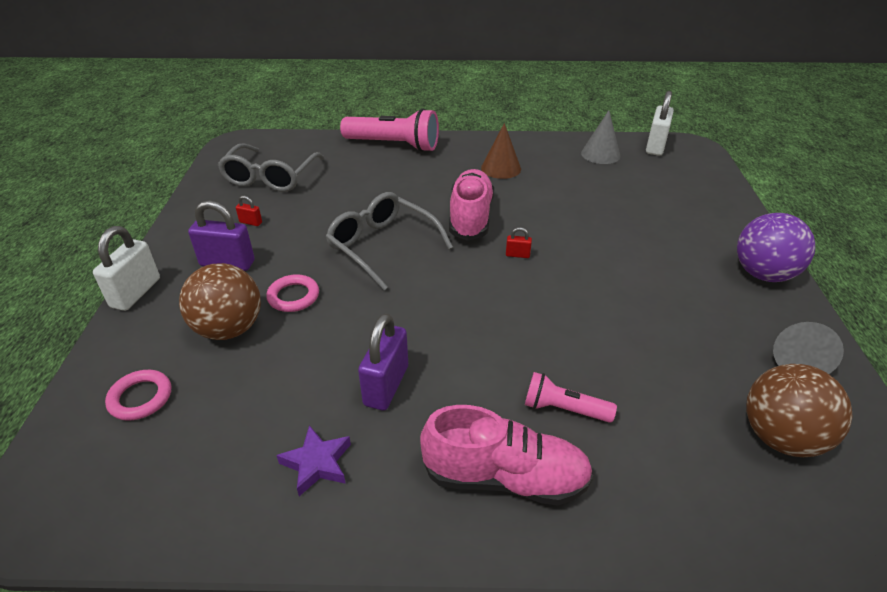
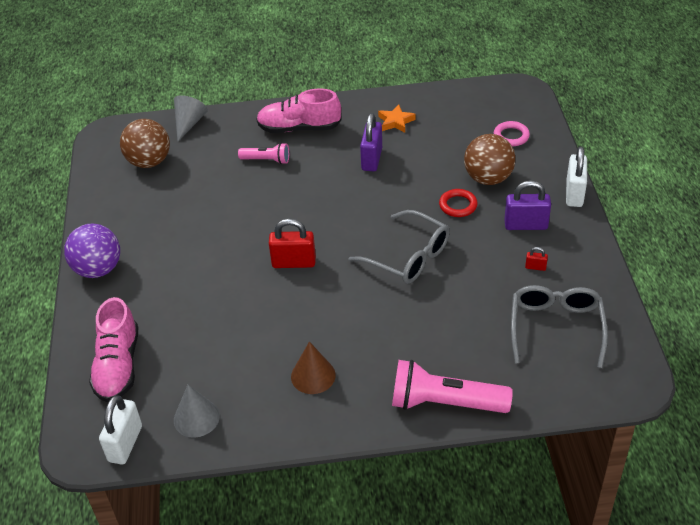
camera: 175 degrees right, 5 degrees up
(293, 296) = (458, 205): pink ring -> red ring
(317, 463) = (396, 122): purple star -> orange star
(470, 217) = (338, 299): pink shoe -> pink shoe (118, 366)
(517, 255) = (294, 262): red padlock -> red padlock, size x2.15
(797, 358) = (113, 206): grey cone -> grey cone (189, 123)

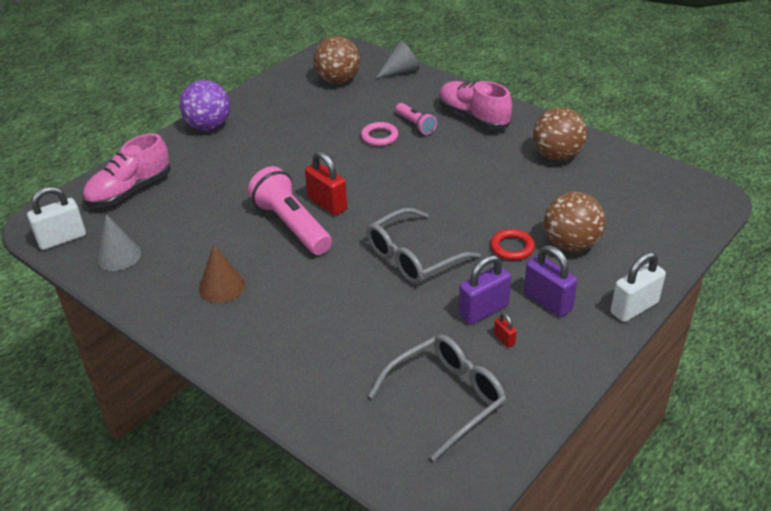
camera: 45 degrees right, 5 degrees down
(372, 159) = (494, 171): purple padlock -> purple padlock (483, 311)
(396, 122) = (557, 156): orange star -> brown ball
(408, 257) = (413, 257): grey glasses -> grey glasses turned 60 degrees clockwise
(444, 403) = (274, 379): pink flashlight -> pink flashlight (291, 225)
(511, 136) = (644, 226): pink ring -> pink ring (379, 137)

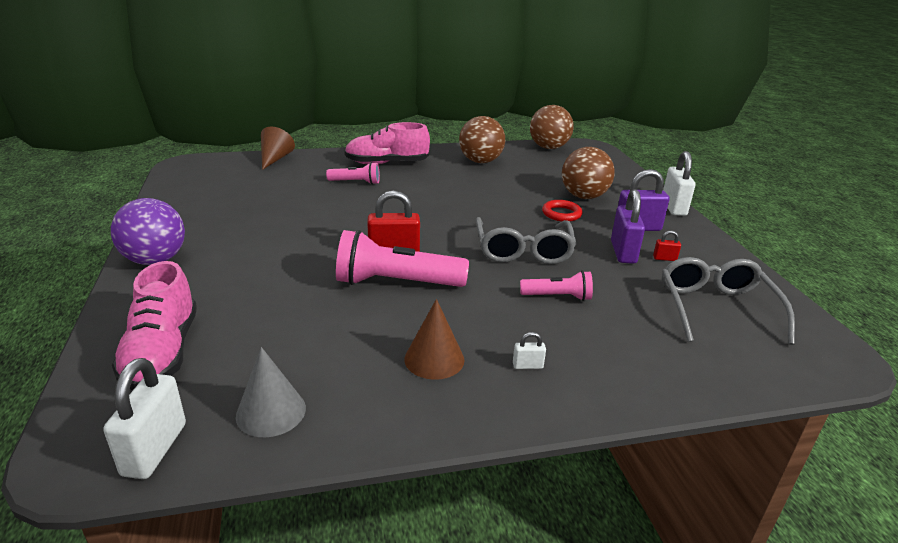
camera: 55 degrees left, 10 degrees down
(255, 329) = (527, 365): none -> white padlock
(338, 80) = (230, 181): brown ball -> brown ball (548, 147)
(361, 305) = (558, 296): none -> pink flashlight
(379, 137) = (343, 199): pink ring -> none
(401, 71) = (275, 159): grey cone -> brown cone

